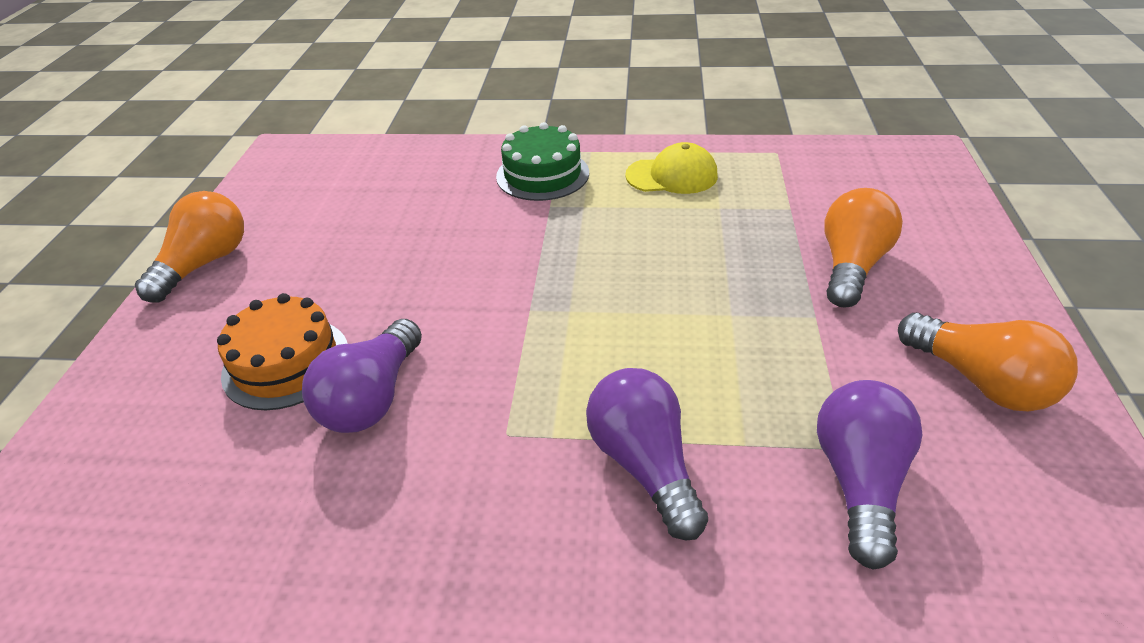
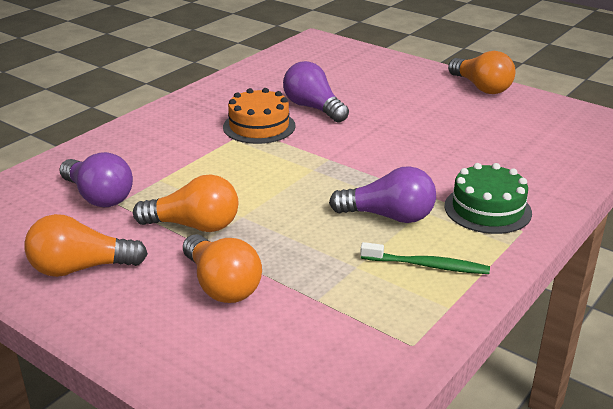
camera: 120 degrees right, 10 degrees down
(286, 363) = (364, 95): orange cake -> orange cake (259, 126)
(645, 465) = (186, 153): purple light bulb -> purple light bulb (388, 216)
(672, 176) = (427, 265): yellow cap -> green toothbrush
(795, 340) = (194, 226): none -> orange light bulb

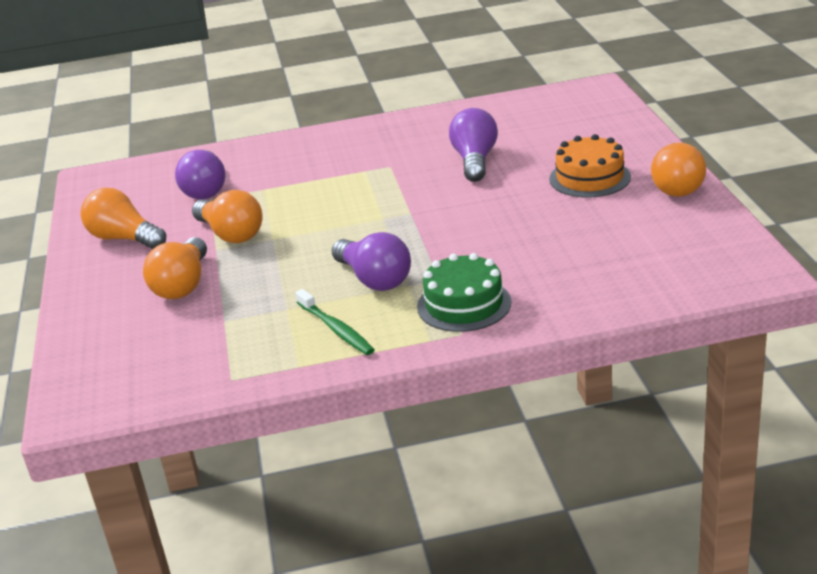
camera: 45 degrees right, 0 degrees up
(259, 126) = (402, 165): orange cake -> orange cake (589, 178)

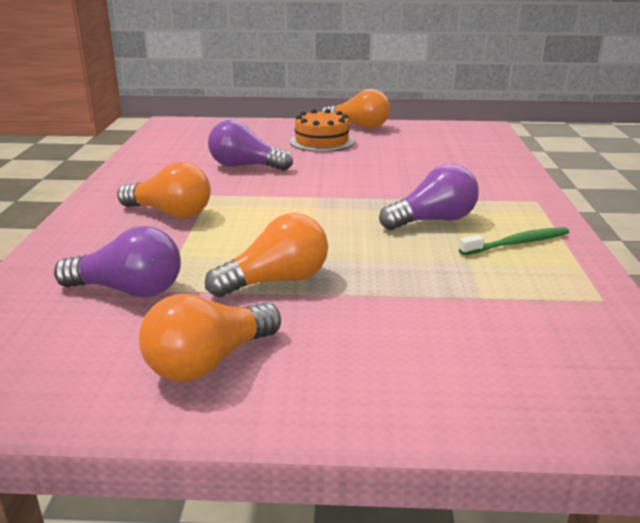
camera: 80 degrees left, 5 degrees down
(183, 285) = (383, 319): orange light bulb -> orange light bulb (170, 213)
(464, 304) = (492, 195): green cake -> none

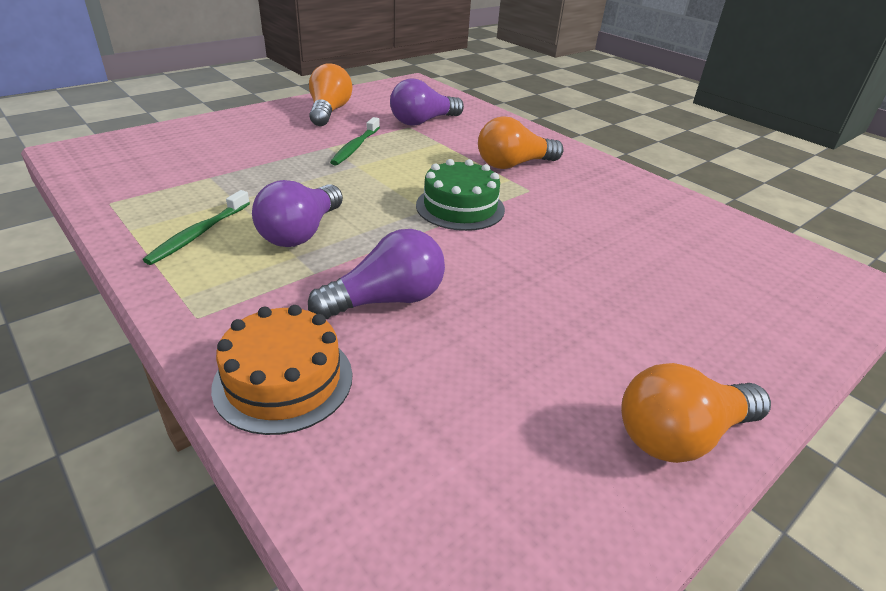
camera: 135 degrees right, 10 degrees up
(245, 166) = (585, 236): purple light bulb -> purple light bulb (386, 300)
(276, 281) = (355, 147): orange light bulb -> green toothbrush
(287, 200) = (460, 207): none -> green cake
(321, 141) = (623, 334): orange cake -> orange cake (283, 380)

